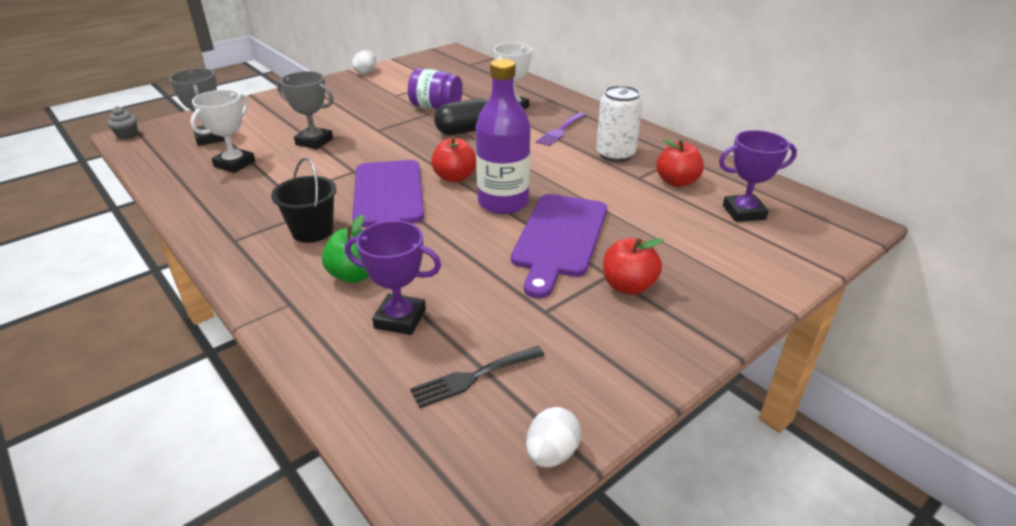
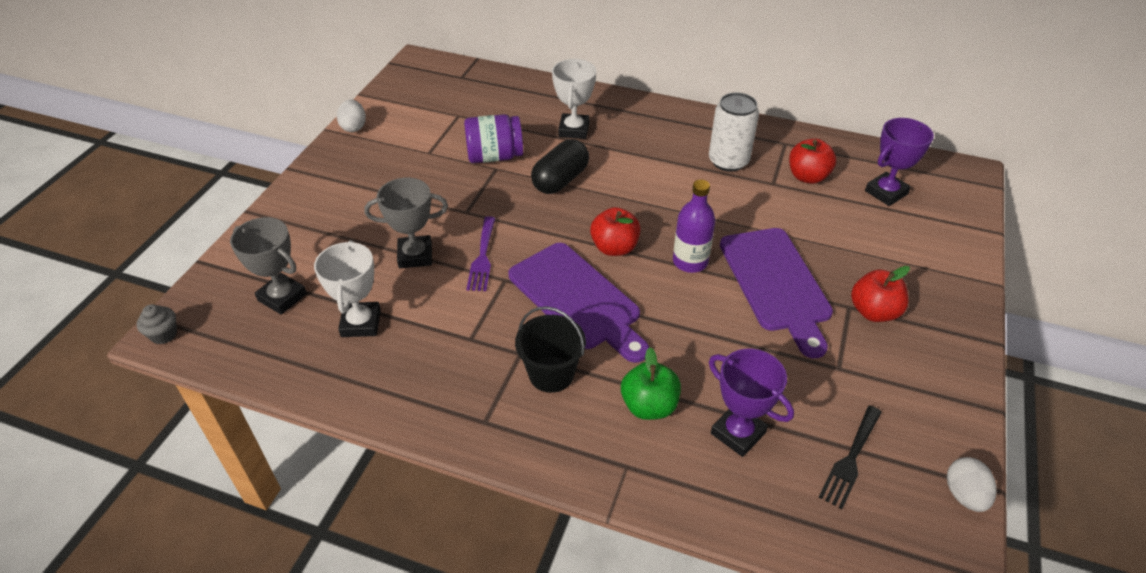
camera: 30 degrees left, 10 degrees up
(400, 319) = (738, 433): purple trophy -> purple trophy turned 60 degrees clockwise
(503, 203) = (690, 262): purple bottle -> purple bottle, size x0.66
(560, 130) = (651, 146): purple fork -> purple fork (482, 257)

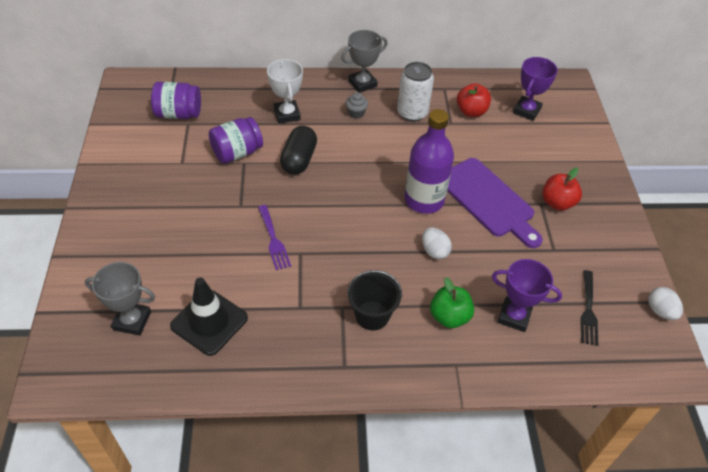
camera: 25 degrees left, 5 degrees up
(164, 334) = (49, 384): grey cupcake -> grey cupcake (356, 113)
(354, 127) = (104, 156): white egg -> white egg (434, 251)
(361, 323) = (209, 322): white trophy -> black traffic cone
(415, 255) = (220, 254): grey trophy -> grey trophy (362, 84)
(454, 103) = (178, 114): none -> purple jar
(577, 299) = (361, 252): purple cutting board -> none
(614, 248) = (366, 204): red apple -> none
(690, 262) = (424, 200): purple bottle -> purple bottle, size x1.51

